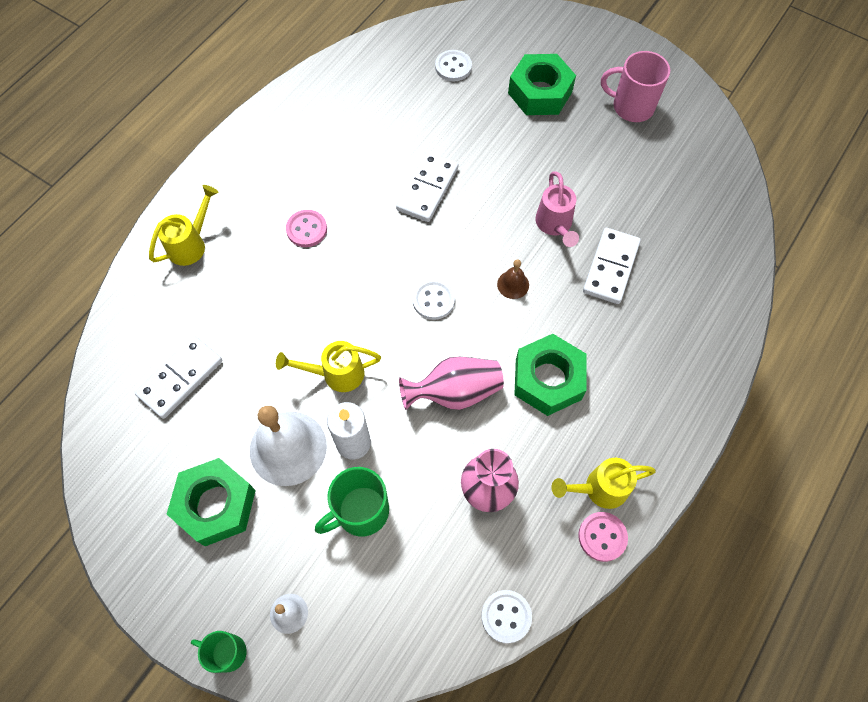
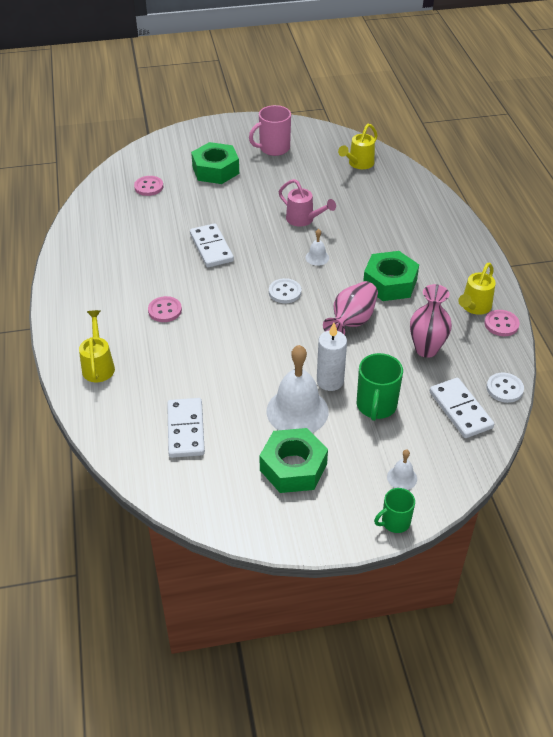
camera: 45 degrees left, 20 degrees down
(336, 374) = (277, 360): yellow watering can -> yellow watering can (358, 164)
(453, 67) = (149, 187): white button -> pink button
(513, 284) = (317, 257): brown bell -> white bell
(610, 267) = (355, 219): white domino -> white domino (460, 410)

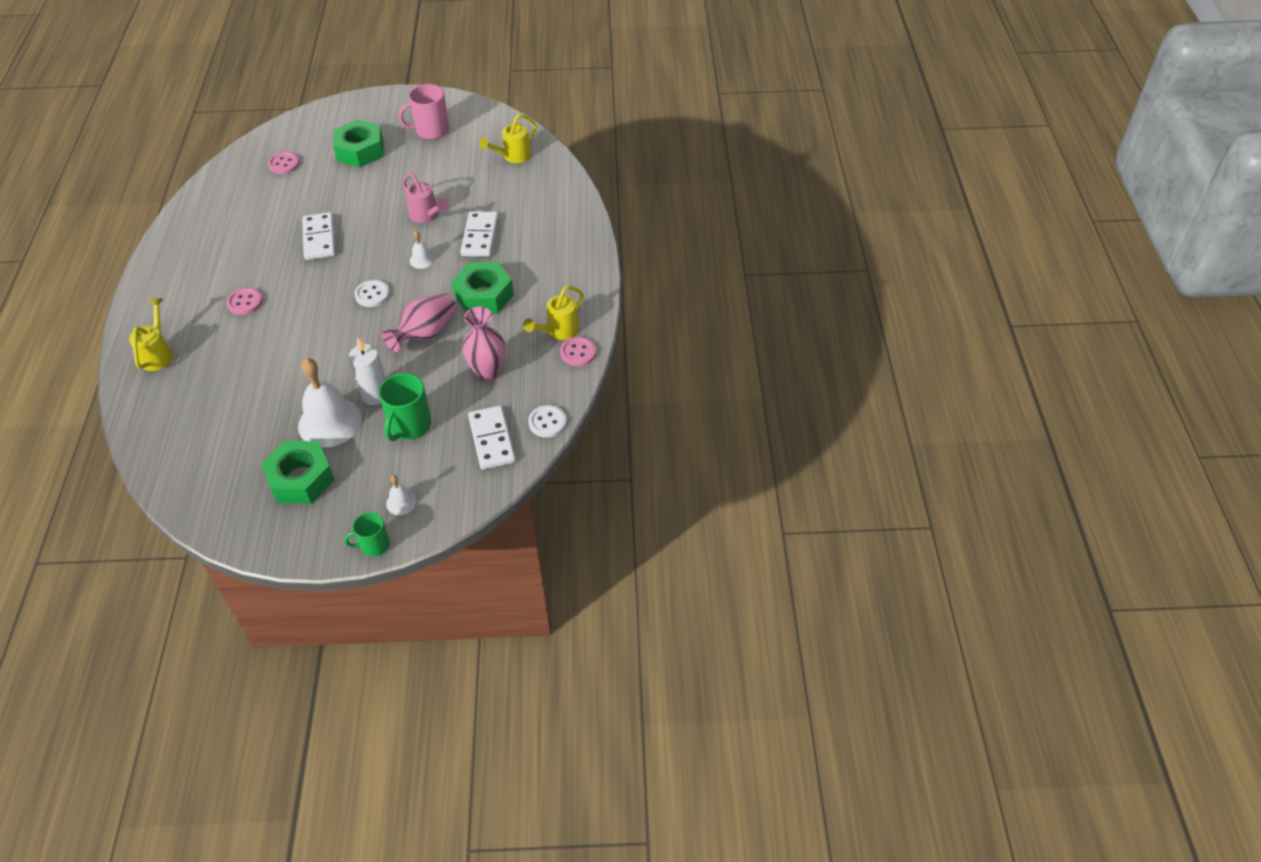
camera: 10 degrees right, 5 degrees up
(185, 430) = (214, 429): white domino -> white domino (480, 236)

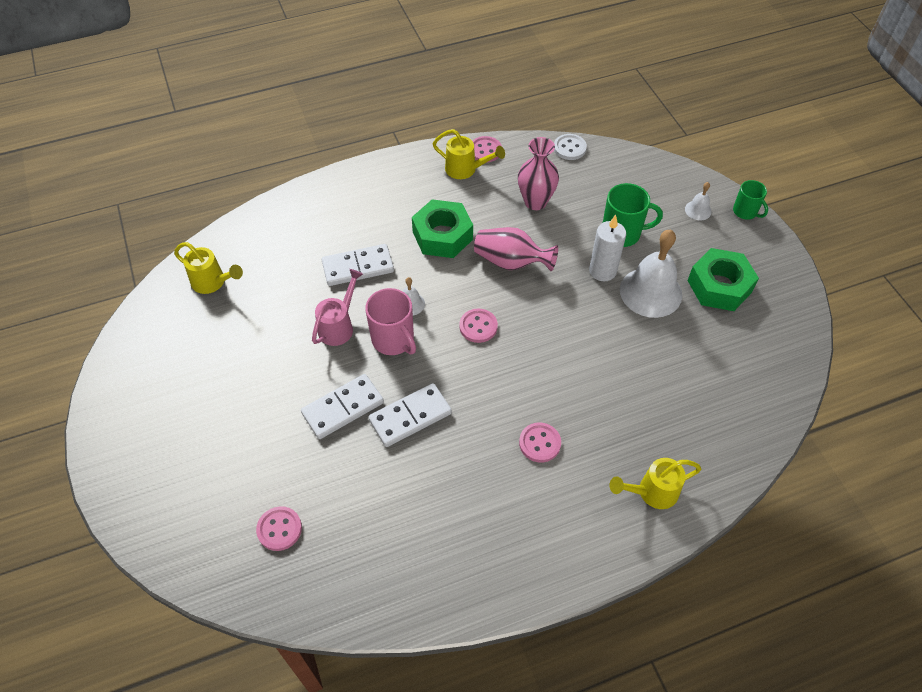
camera: 110 degrees left, 5 degrees up
(360, 151) = (231, 447): green nut -> none
(372, 294) = (478, 326): white button -> pink button
(431, 130) = (174, 383): pink mug -> pink mug (393, 340)
(491, 439) = (605, 176): white domino -> white domino (343, 408)

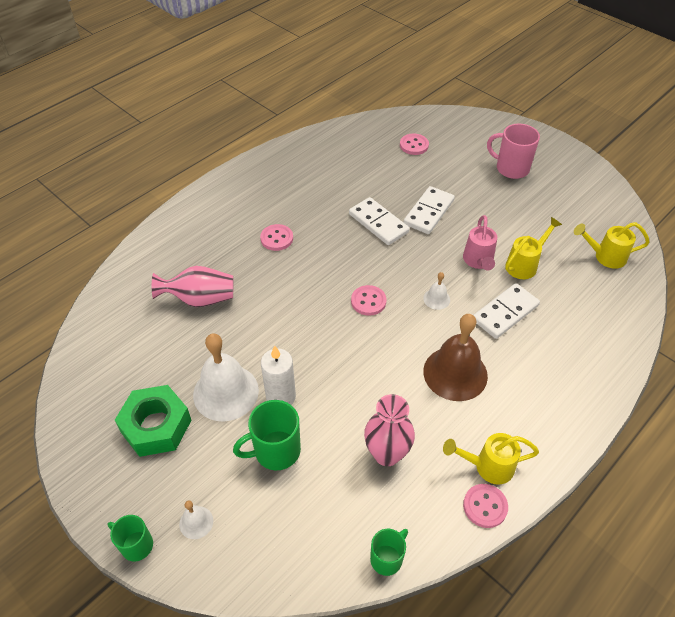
camera: 155 degrees right, 5 degrees down
(393, 340) = (429, 267): pink mug -> pink mug (511, 168)
(410, 416) = (378, 223): white domino -> white domino turned 75 degrees counterclockwise
(442, 236) = (455, 373): green nut -> brown bell
(511, 262) = (373, 371): pink vase -> pink vase (200, 299)
(569, 148) = (387, 559): white button -> green mug
(652, 492) = (184, 237): yellow watering can -> yellow watering can (524, 264)

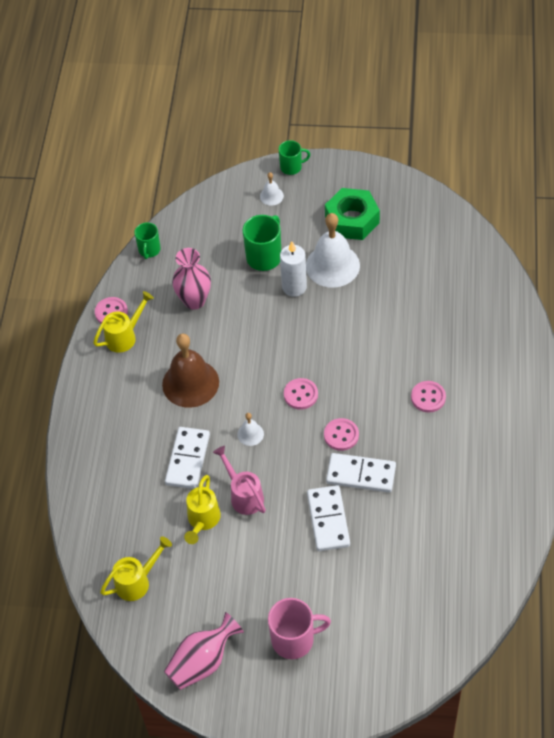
camera: 145 degrees right, 5 degrees up
(200, 299) = (425, 309): pink vase -> pink vase (202, 662)
(414, 145) = (416, 600): pink button -> pink button (341, 435)

